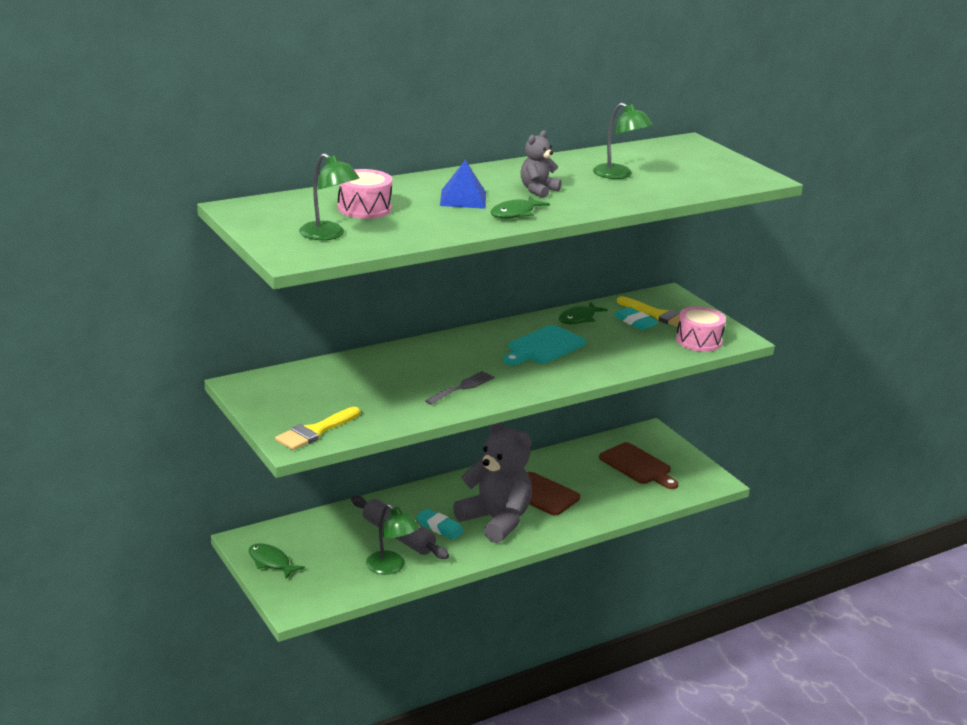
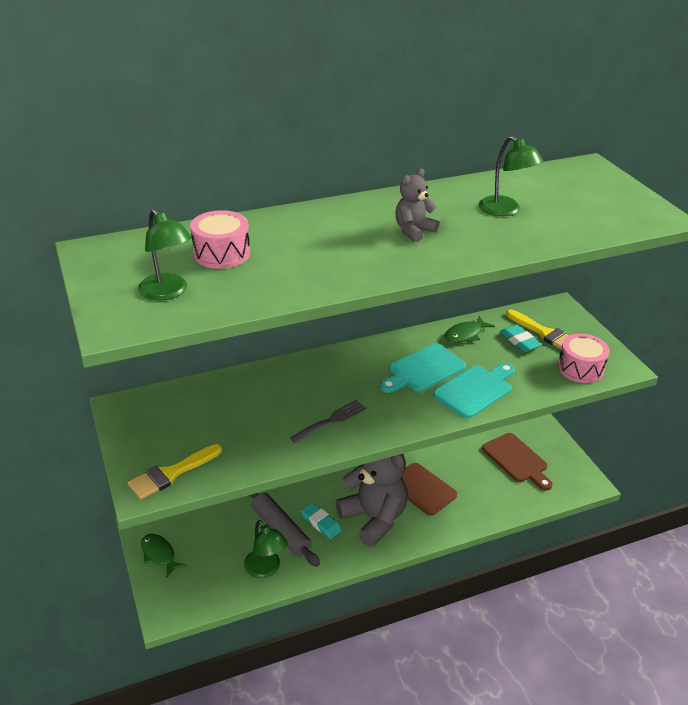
camera: 10 degrees right, 10 degrees up
(463, 199) = (330, 242): blue pyramid -> none
(515, 213) = (380, 264): green fish -> none
(599, 360) = (475, 390): none -> turquoise cutting board

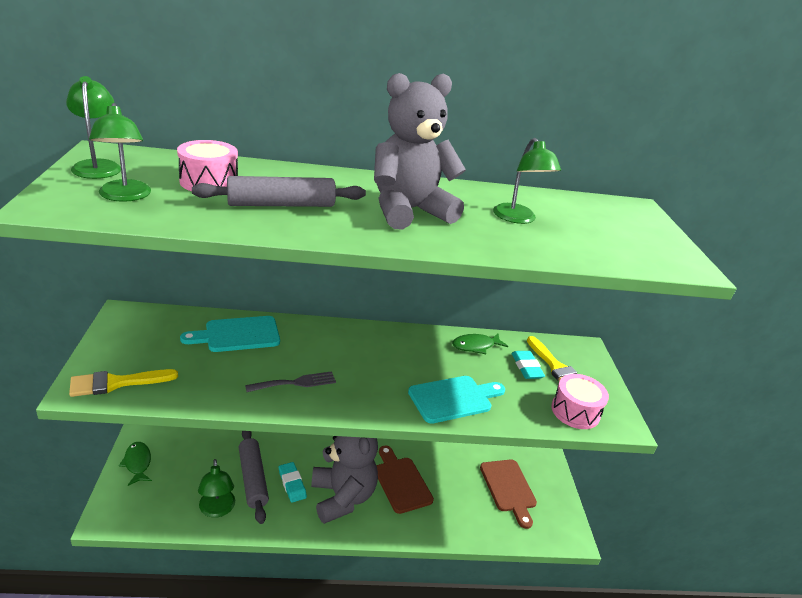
camera: 15 degrees right, 5 degrees down
(106, 267) = (97, 166): none -> green lamp
(305, 258) = (281, 204): none -> grey rolling pin
(413, 231) = (408, 211): grey teddy bear -> grey teddy bear, size x2.01
(424, 370) = (415, 365): turquoise cutting board -> turquoise cutting board (238, 335)

